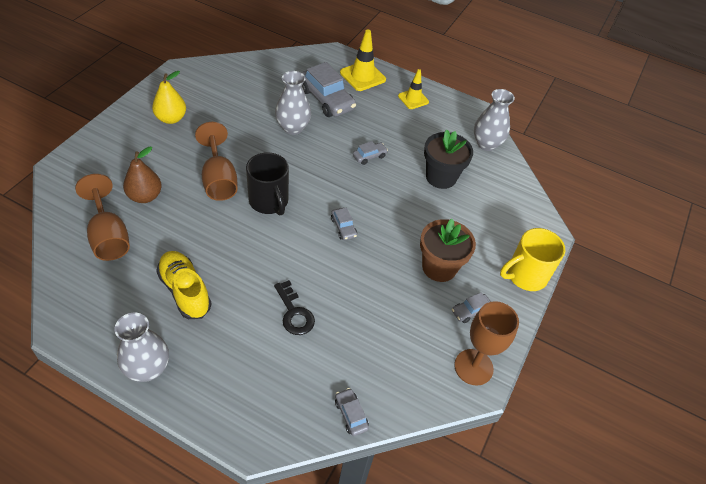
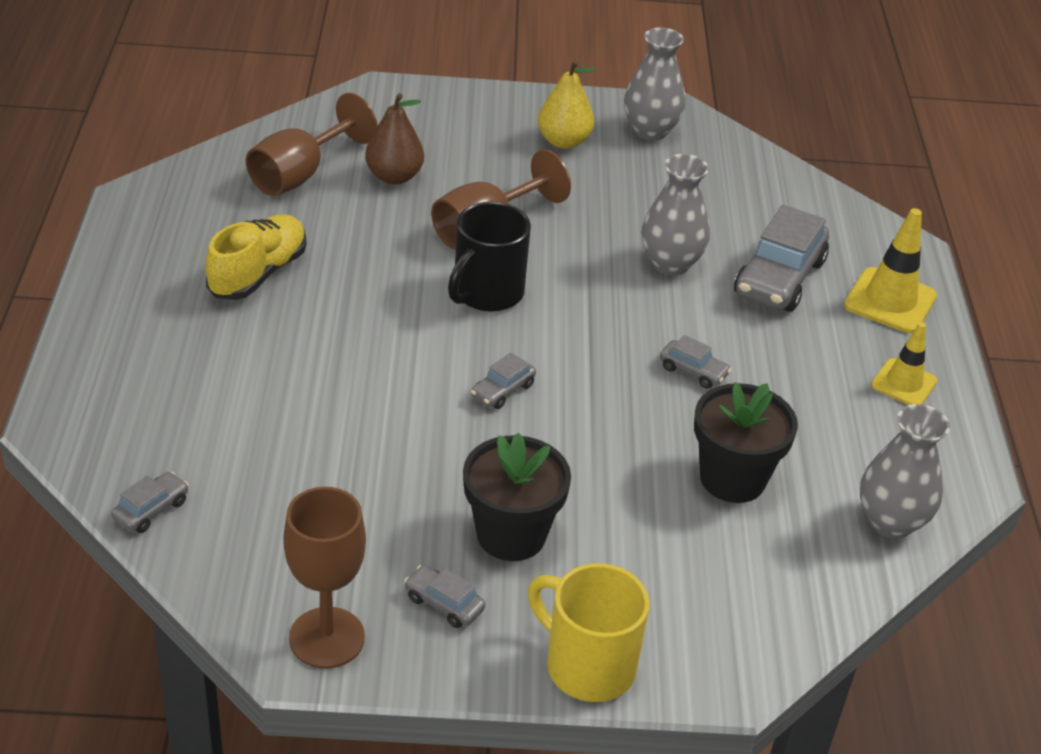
camera: 65 degrees right, 10 degrees down
(148, 368) = (115, 289): grey vase -> grey vase (650, 131)
(294, 313) = (293, 391): black key -> none
(439, 267) = (511, 535): brown flower pot -> black flower pot

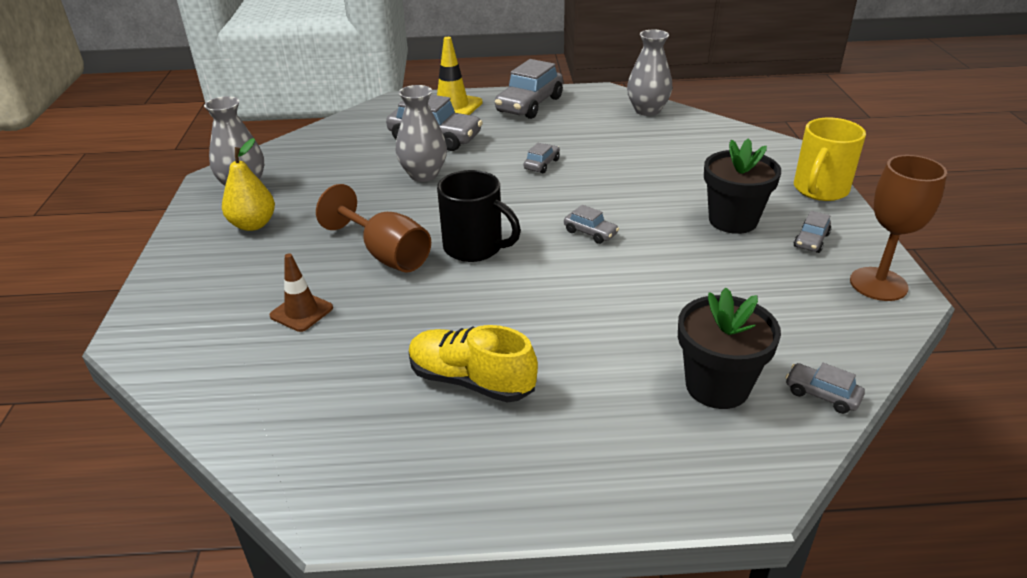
camera: 90 degrees left, 5 degrees down
(300, 175) = (293, 376): brown goblet -> none
(394, 177) = (301, 312): brown pear -> brown traffic cone
(732, 478) = (637, 151): black flower pot -> black flower pot (717, 386)
(904, 383) = (529, 105): yellow traffic cone -> grey car

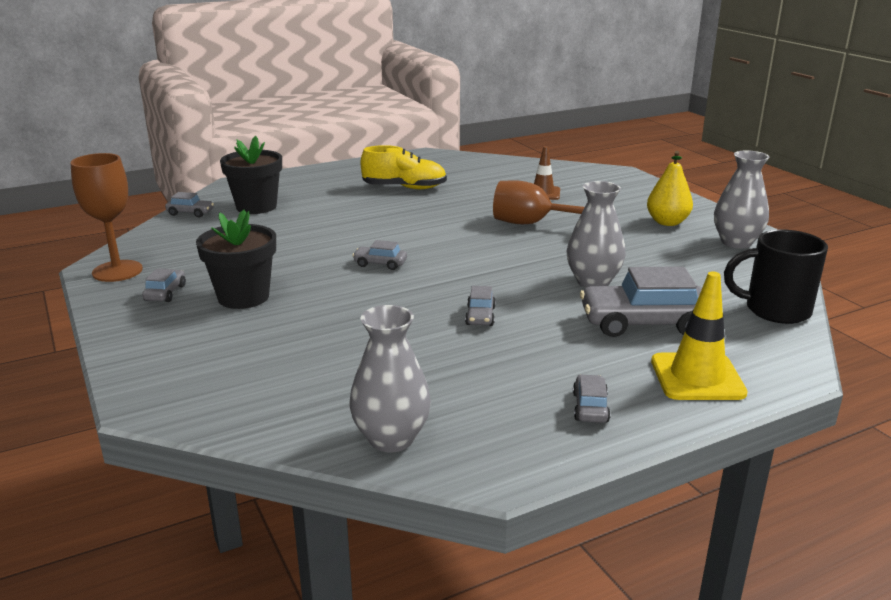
camera: 155 degrees right, 10 degrees down
(475, 248) = (470, 238): black mug -> black mug (775, 310)
(529, 105) = (590, 407): grey car -> grey car, size x0.48
(820, 190) = (133, 348): yellow mug -> none

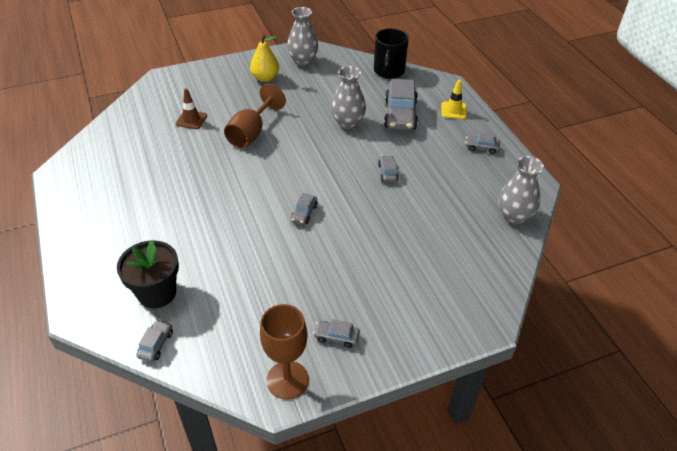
camera: 85 degrees left, 20 degrees up
(243, 297) = (349, 287): black flower pot -> none
(404, 188) = (147, 192): yellow shoe -> none
(480, 316) = (387, 173): grey car -> grey car turned 105 degrees counterclockwise
(697, 377) = (453, 110): yellow traffic cone -> yellow traffic cone, size x0.66

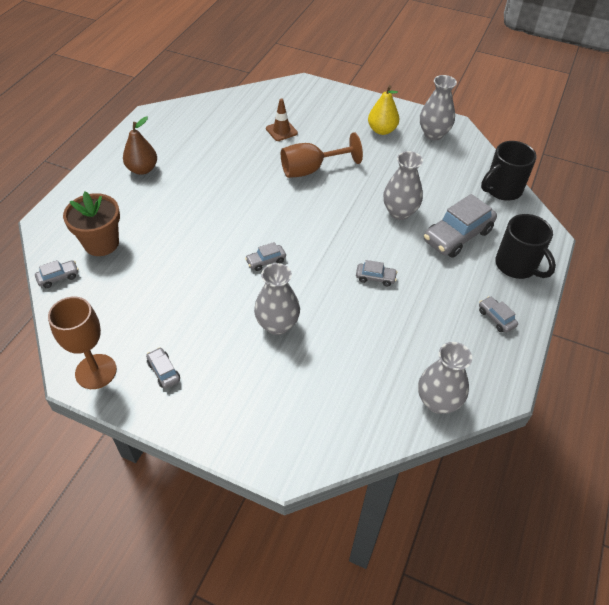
camera: 45 degrees right, 5 degrees up
(112, 216) = (142, 169): none -> brown pear
(157, 293) = (101, 243): black flower pot -> brown flower pot
(368, 246) = (277, 324): none -> grey vase
(387, 173) = (375, 278): grey car -> grey car turned 60 degrees clockwise
(453, 110) = (517, 265): yellow traffic cone -> black mug

